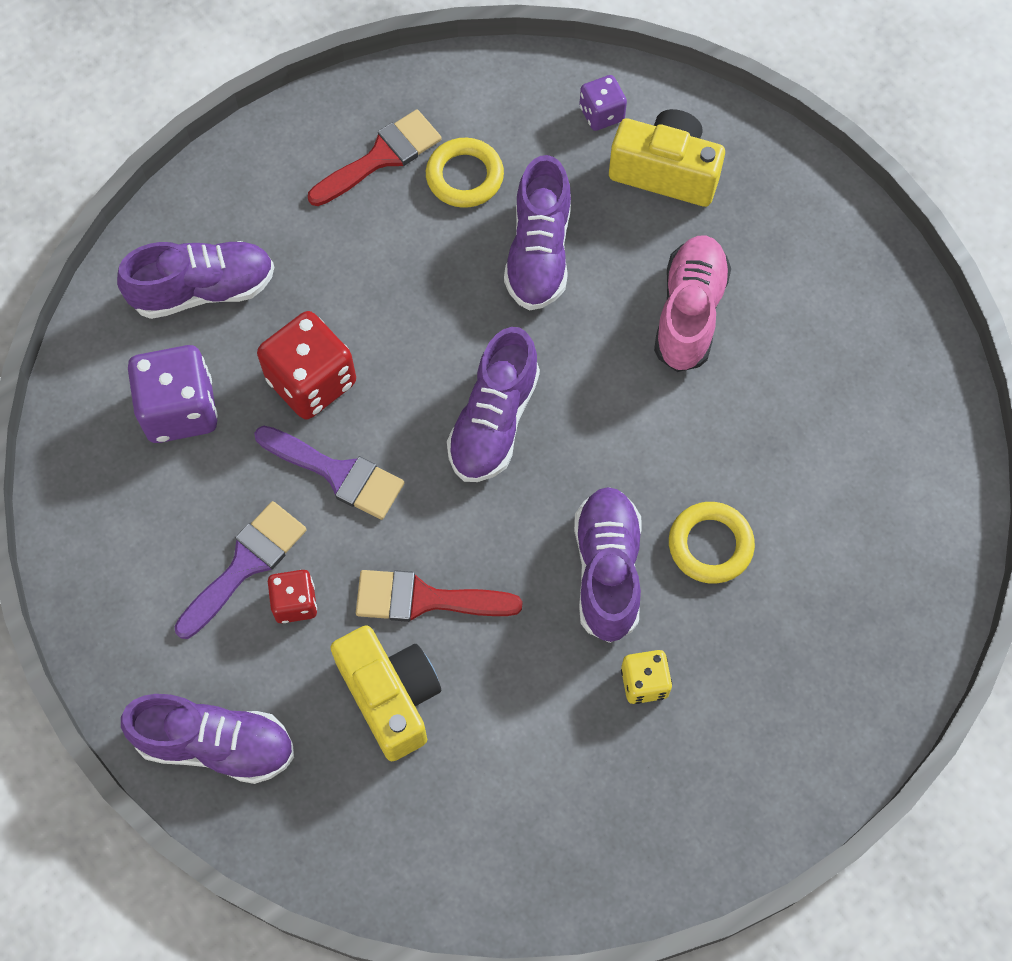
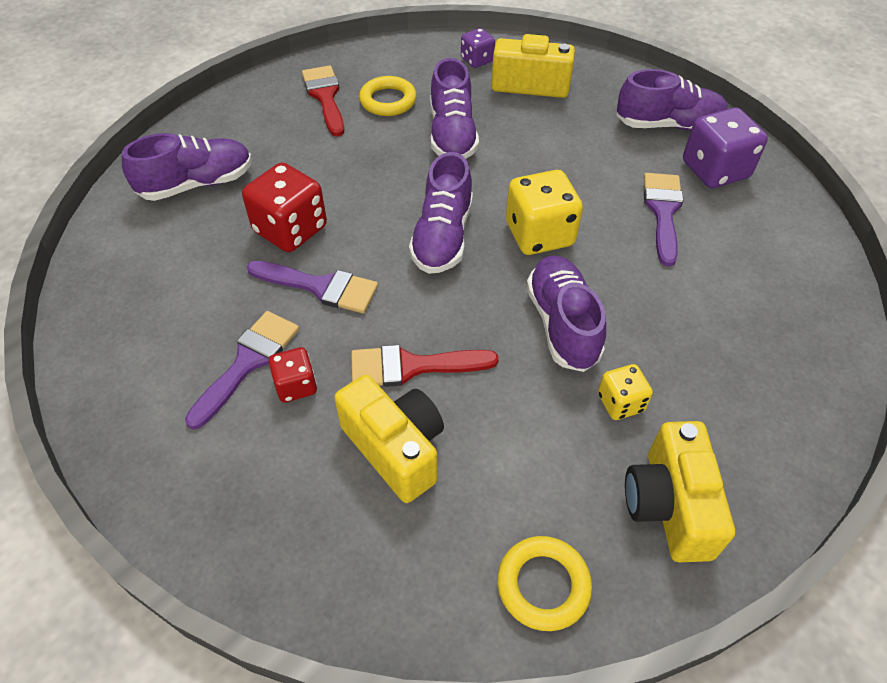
camera: 10 degrees left, 15 degrees down
(180, 410) = (182, 261): purple dice -> purple dice (715, 170)
(216, 744) = (232, 516): purple shoe -> purple shoe (668, 125)
(381, 157) = (325, 97): red brush -> red brush turned 60 degrees counterclockwise
(613, 436) = (539, 234): none -> yellow dice
(659, 808) = (668, 506): none -> yellow camera
(689, 313) = (573, 155): pink shoe -> none
(710, 545) = (640, 295): yellow ring -> yellow ring (543, 585)
(777, 424) = (663, 212): none -> purple brush

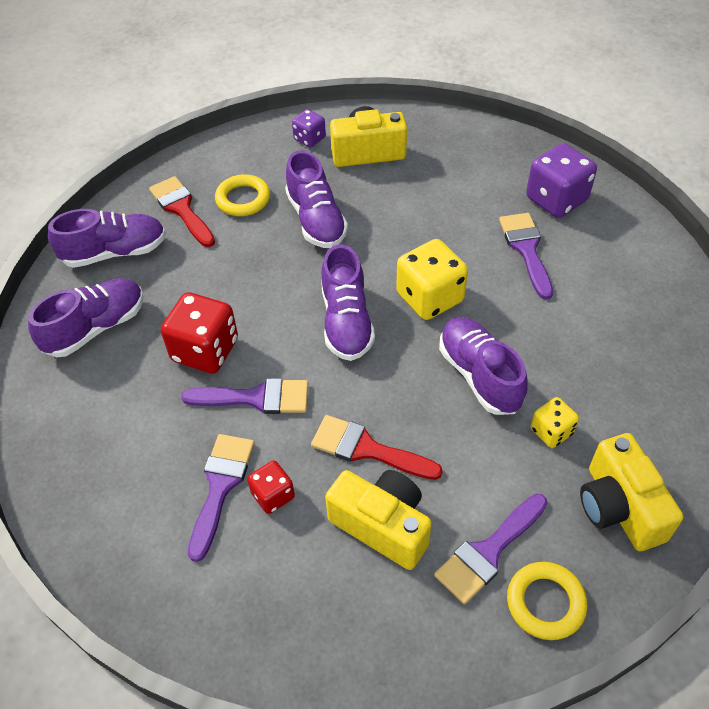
camera: 15 degrees left, 0 degrees up
(412, 366) = (367, 449): red brush -> red brush turned 45 degrees clockwise
(500, 510) = (488, 552): none -> purple brush
(668, 125) = (502, 165): purple shoe -> purple shoe (115, 252)

